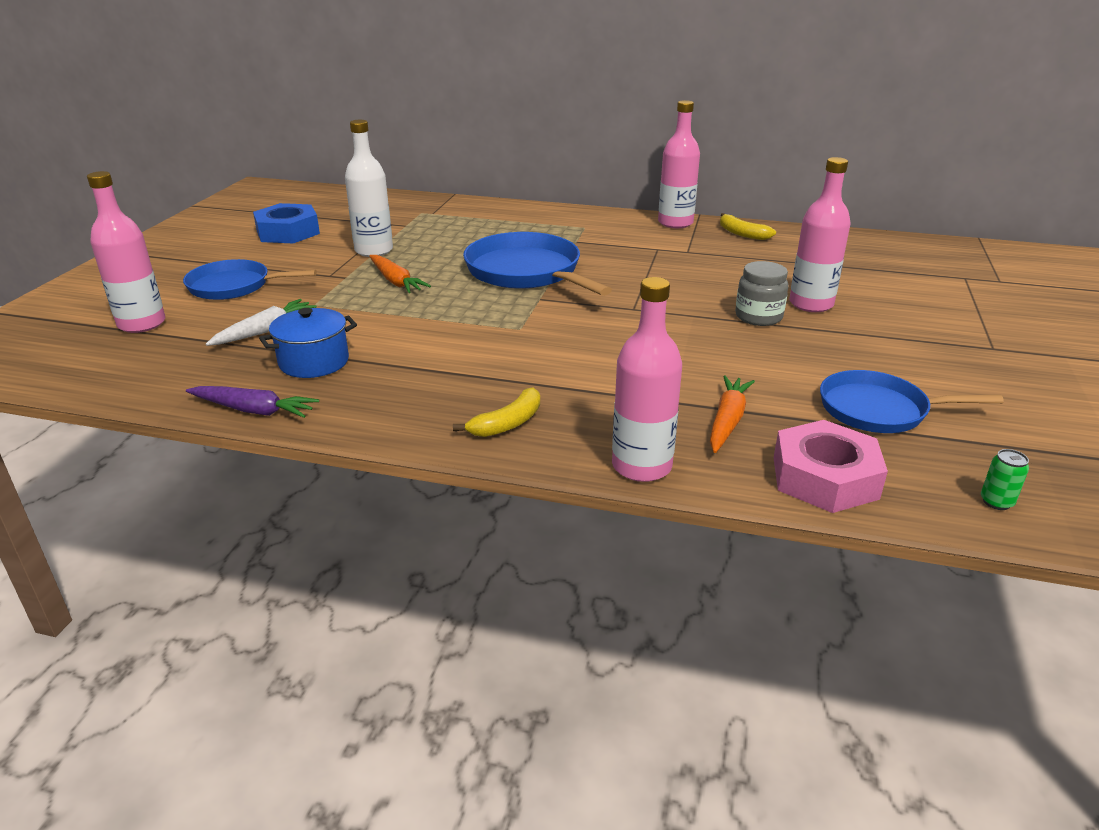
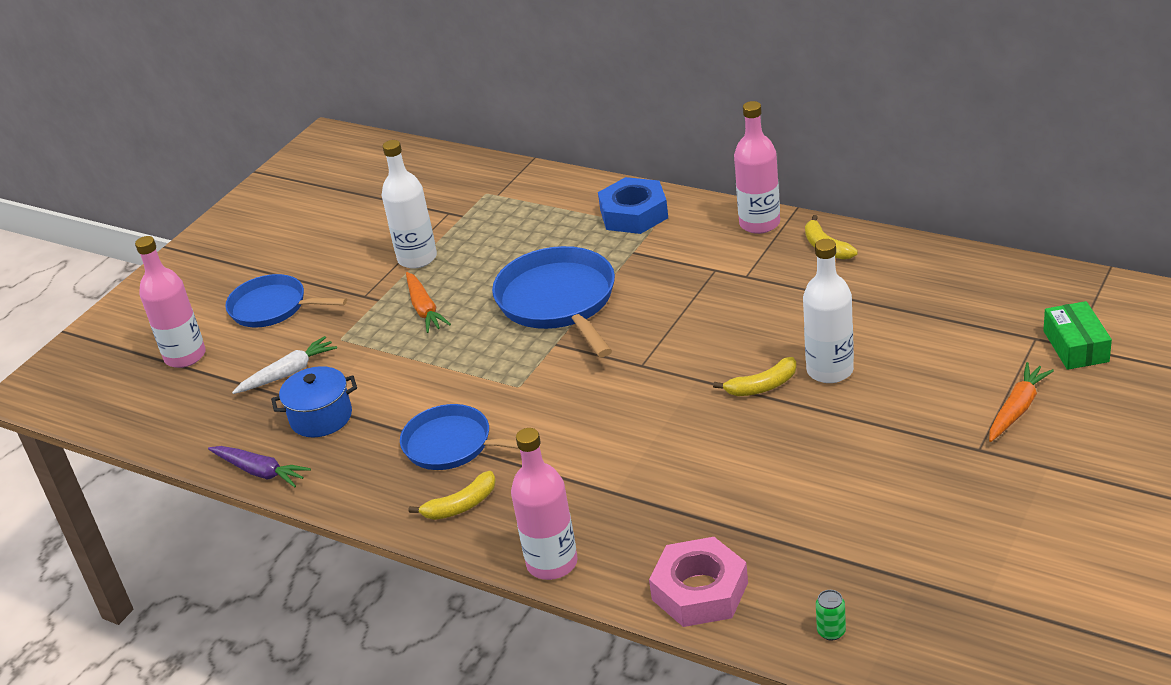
camera: 20 degrees right, 5 degrees up
(288, 232) = (340, 223): blue nut -> blue nut (634, 214)
(727, 421) = (652, 520): orange carrot -> orange carrot (1017, 409)
(758, 317) = (762, 386): grey jar -> yellow banana
(811, 304) = (830, 370): pink bottle -> white bottle
(878, 410) = (800, 520): blue pan -> blue pan (452, 445)
(1002, 281) = (1075, 346): none -> green box

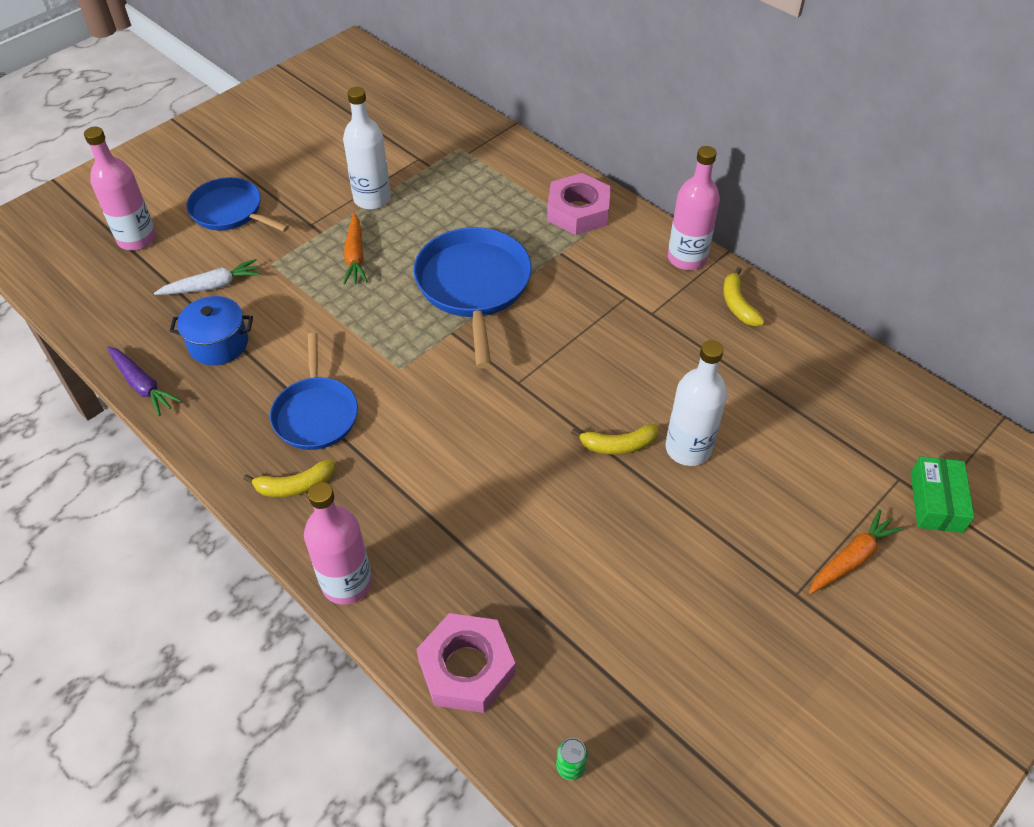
camera: 10 degrees right, 15 degrees up
(452, 445) = (316, 414): blue pan -> blue pan turned 135 degrees counterclockwise
(634, 214) = (578, 211): blue nut -> pink nut

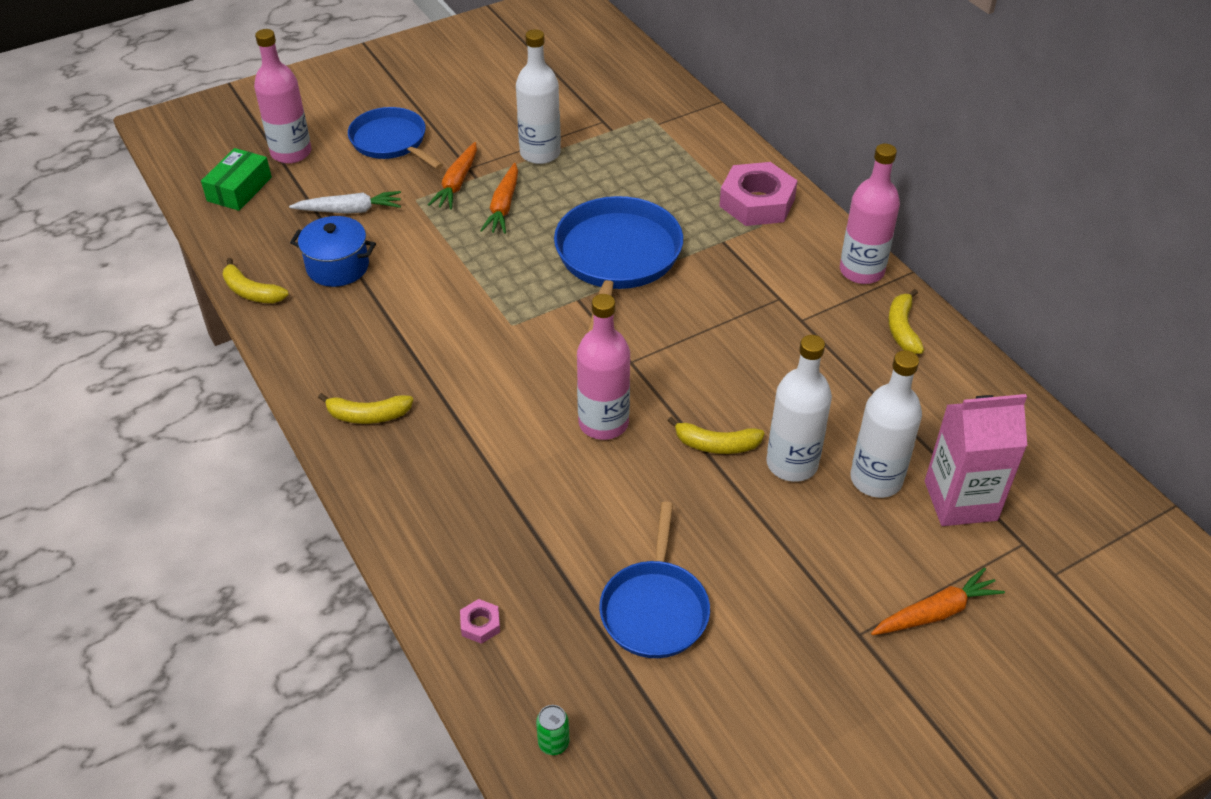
camera: 15 degrees right, 5 degrees down
(142, 385) = (251, 292): purple carrot -> yellow banana
(305, 241) = (457, 183): none -> orange carrot
(316, 414) = (411, 352): blue pan -> blue pan (655, 609)
(347, 583) = (388, 517): pink bottle -> pink bottle (603, 423)
(466, 668) = (480, 624): pink nut -> pink nut, size x0.42
(762, 447) = (876, 479): none -> white bottle
(837, 451) = (960, 500): none -> pink carton
(936, 502) = (1057, 576): green box -> green box (239, 189)

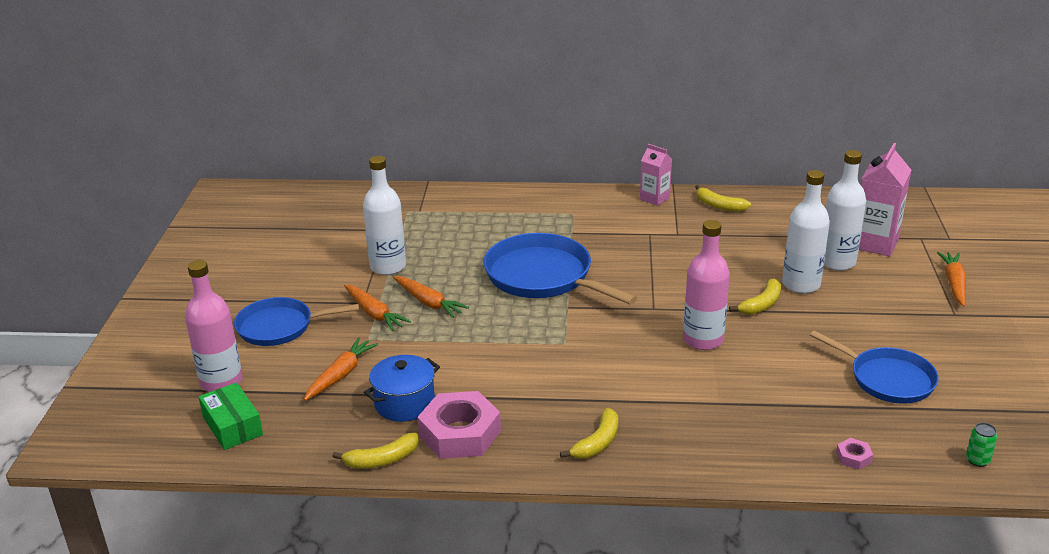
camera: 55 degrees left, 15 degrees down
(350, 210) = (341, 375): white carrot -> orange carrot
(757, 202) = (549, 207): pink nut -> pink nut (460, 433)
(861, 271) = (654, 198): pink bottle -> pink carton

